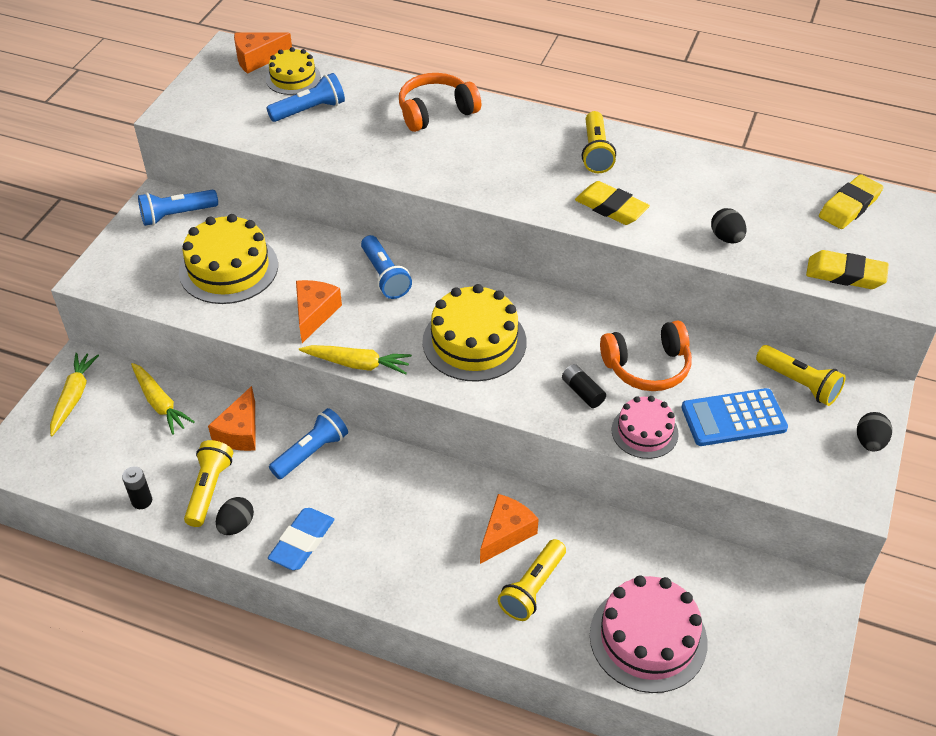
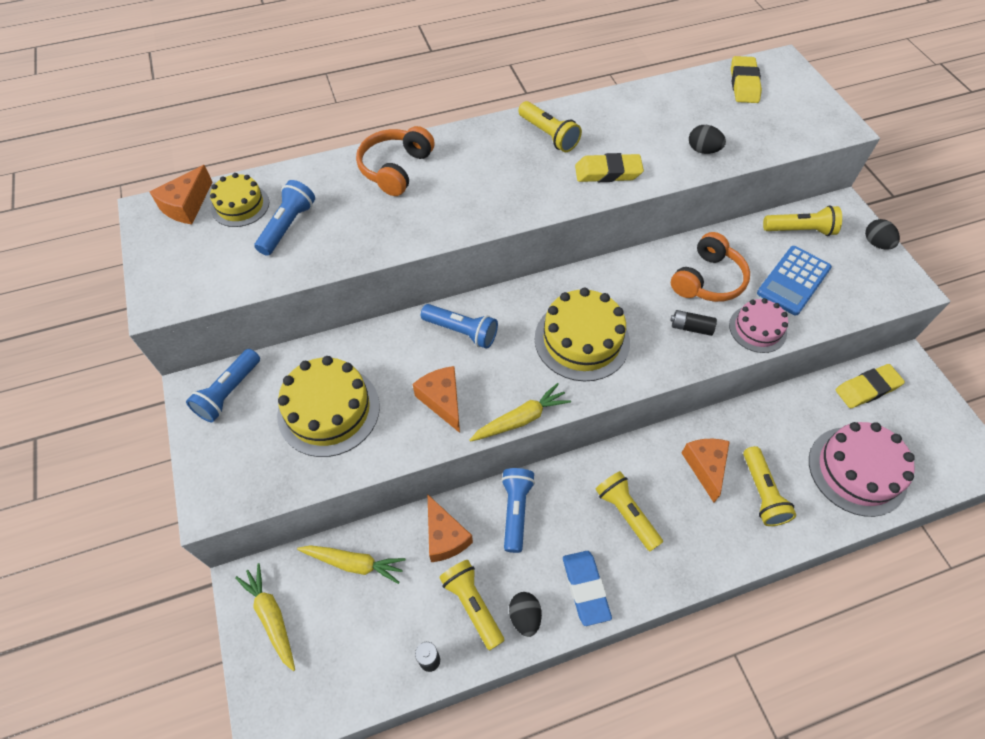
camera: 40 degrees left, 10 degrees up
(395, 517) = (626, 513): none -> yellow flashlight
(845, 274) = (796, 133): yellow eraser -> yellow eraser (867, 388)

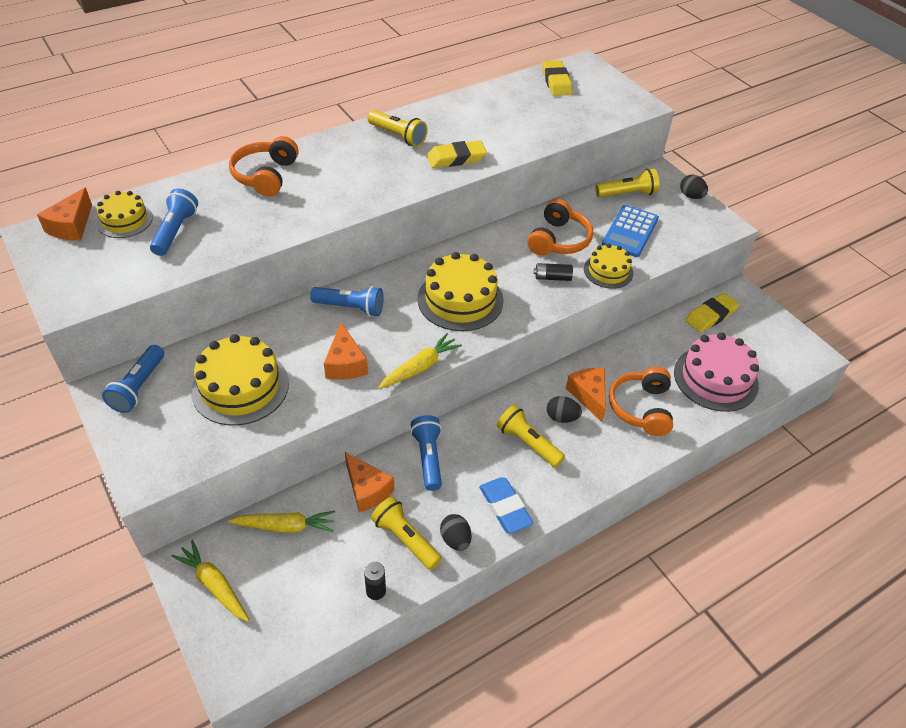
camera: 15 degrees left, 10 degrees down
(442, 400) = (345, 364): orange cheese -> orange cheese turned 150 degrees counterclockwise
(703, 150) = (533, 134): black egg -> black egg (562, 417)
(757, 329) = (608, 271): pink cake -> yellow cake
(762, 493) = (641, 408): yellow flashlight -> orange headphones

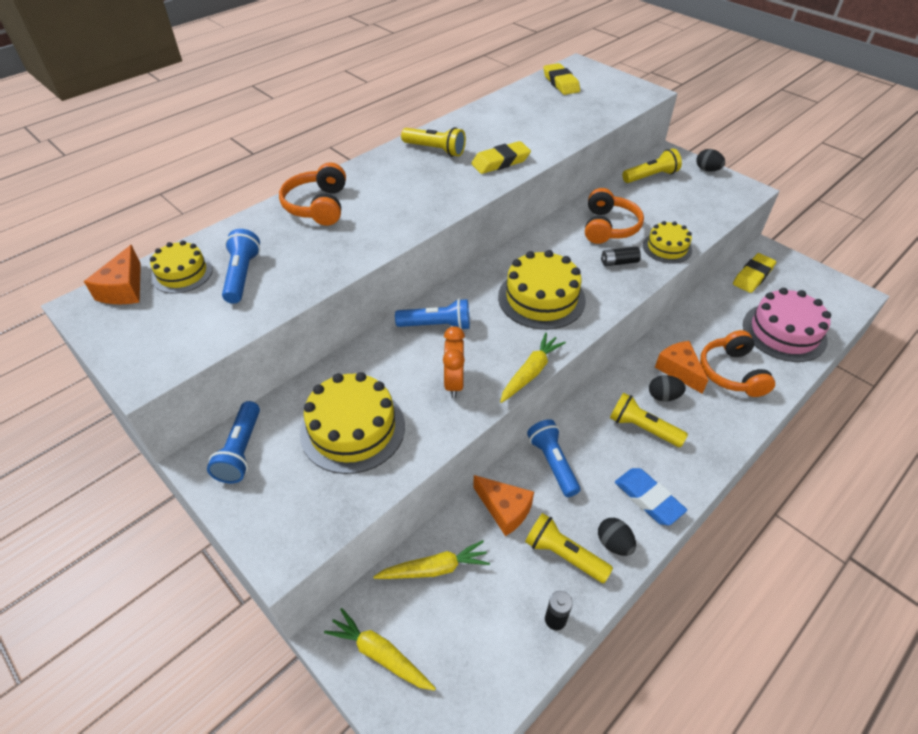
camera: 10 degrees left, 0 degrees up
(345, 364) = (454, 383): orange cheese -> orange clock
(630, 232) = (669, 209): blue calculator -> none

